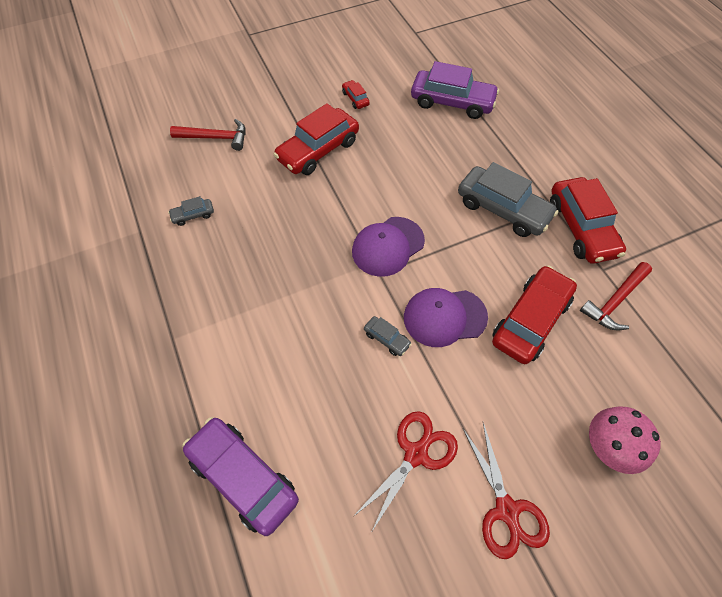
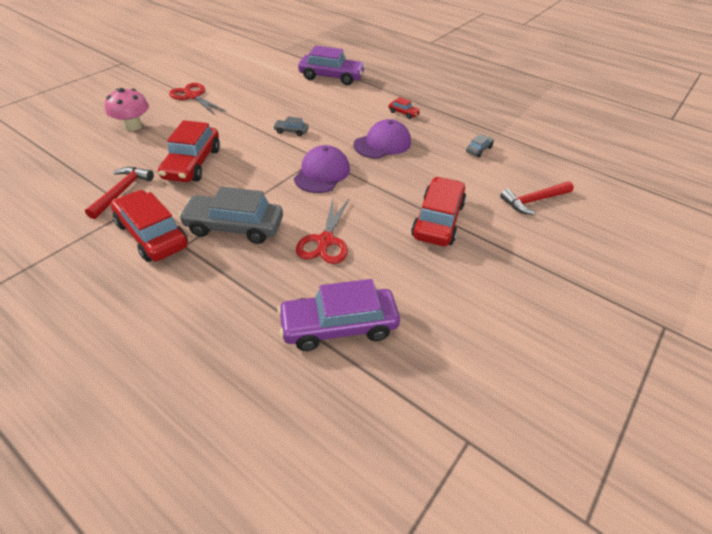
camera: 150 degrees right, 15 degrees down
(355, 99) = (453, 286): red car -> red car (403, 113)
(416, 454) = (249, 100): red scissors -> red scissors (325, 241)
(444, 317) = (257, 149): purple cap -> purple cap (382, 144)

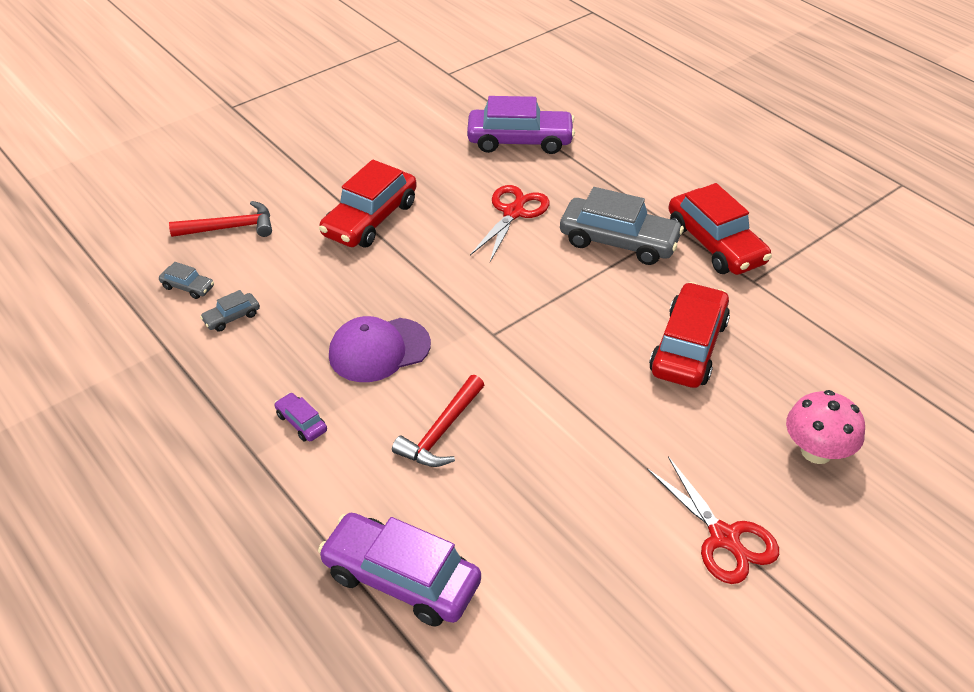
camera: 165 degrees left, 0 degrees up
(122, 191) = (776, 309): red hammer -> red hammer (441, 432)
(291, 131) = (526, 399): grey car -> grey car (188, 287)
(322, 173) = (494, 304): purple cap -> none
(403, 113) = (301, 422): red car -> purple car

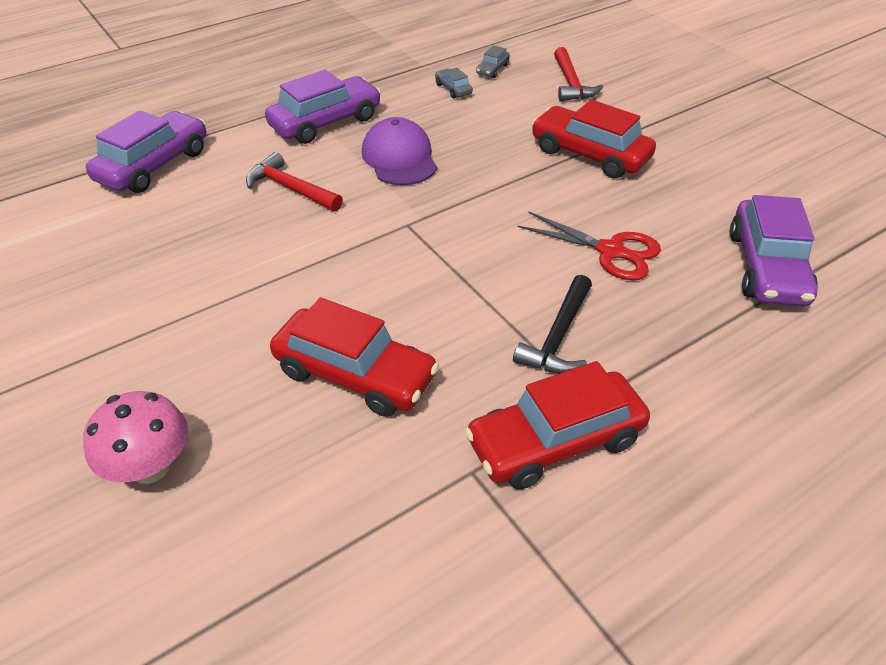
camera: 95 degrees right, 0 degrees up
(301, 422) = (326, 122): purple car -> purple car, size x2.24
(618, 242) = (558, 337): grey car -> black hammer
(724, 537) = (83, 356): red scissors -> none

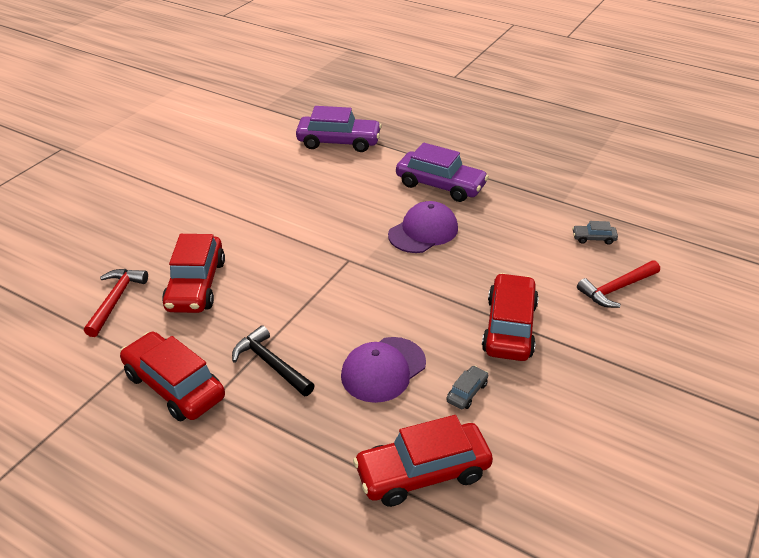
camera: 65 degrees right, 5 degrees down
(150, 466) = (105, 240): pink mushroom -> none
(290, 188) = (353, 199): red hammer -> red hammer (116, 300)
(453, 89) = (541, 227): grey car -> grey car (467, 392)
(558, 337) = (270, 364): black hammer -> black hammer turned 45 degrees clockwise
(610, 251) = (383, 369): red scissors -> purple cap
(766, 267) = (422, 472): purple car -> red car

